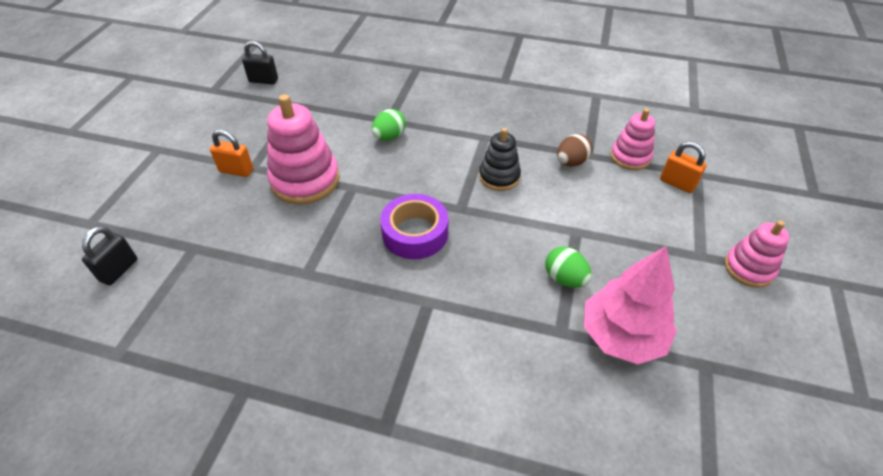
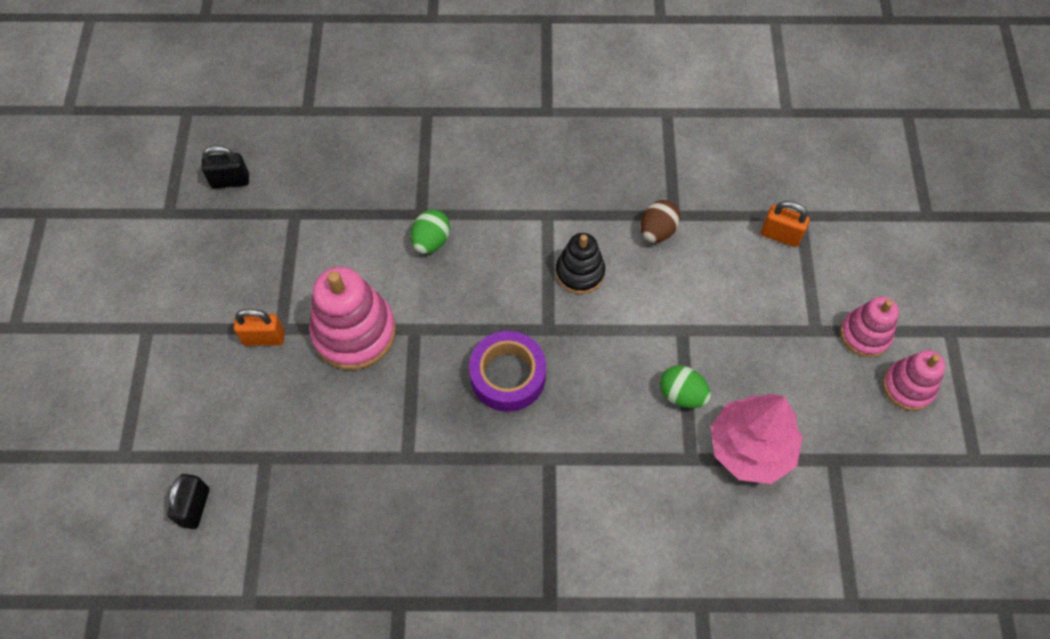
camera: 15 degrees left, 15 degrees up
(630, 157) = (723, 207): pink stacking toy -> pink stacking toy (908, 386)

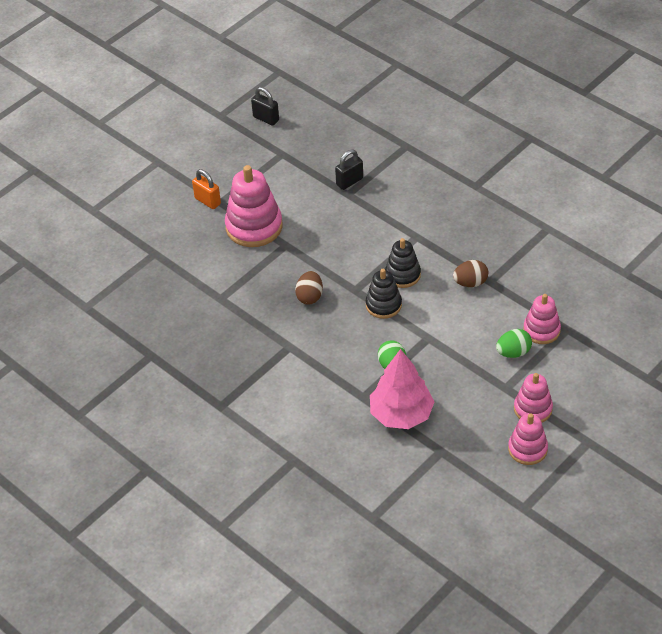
camera: 45 degrees right, 15 degrees down
(195, 507) = (102, 252): black padlock -> black padlock (349, 181)
(431, 241) = (339, 210): green egg -> green egg (513, 352)
(508, 376) = (310, 296): purple tape -> brown egg
(597, 325) = (383, 305): none -> black stacking toy
(780, 235) = (541, 330): orange padlock -> pink stacking toy

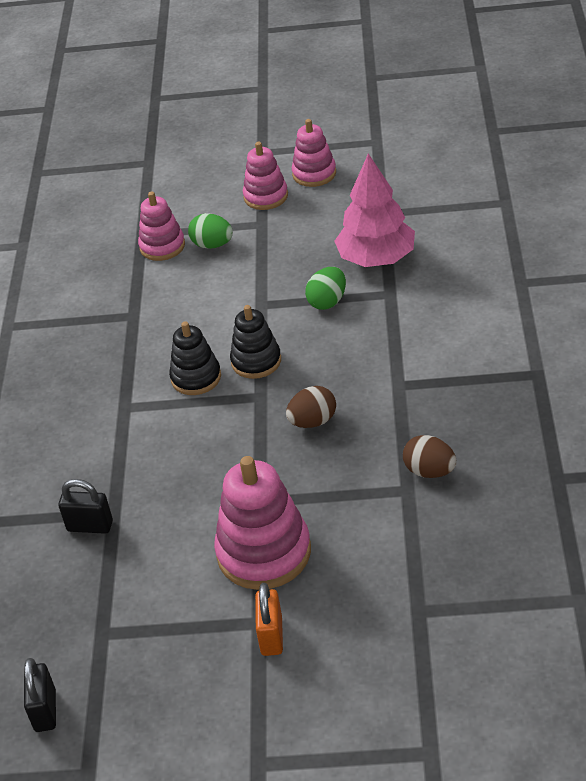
camera: 130 degrees left, 5 degrees down
(470, 283) = (151, 325): brown egg -> brown egg (429, 471)

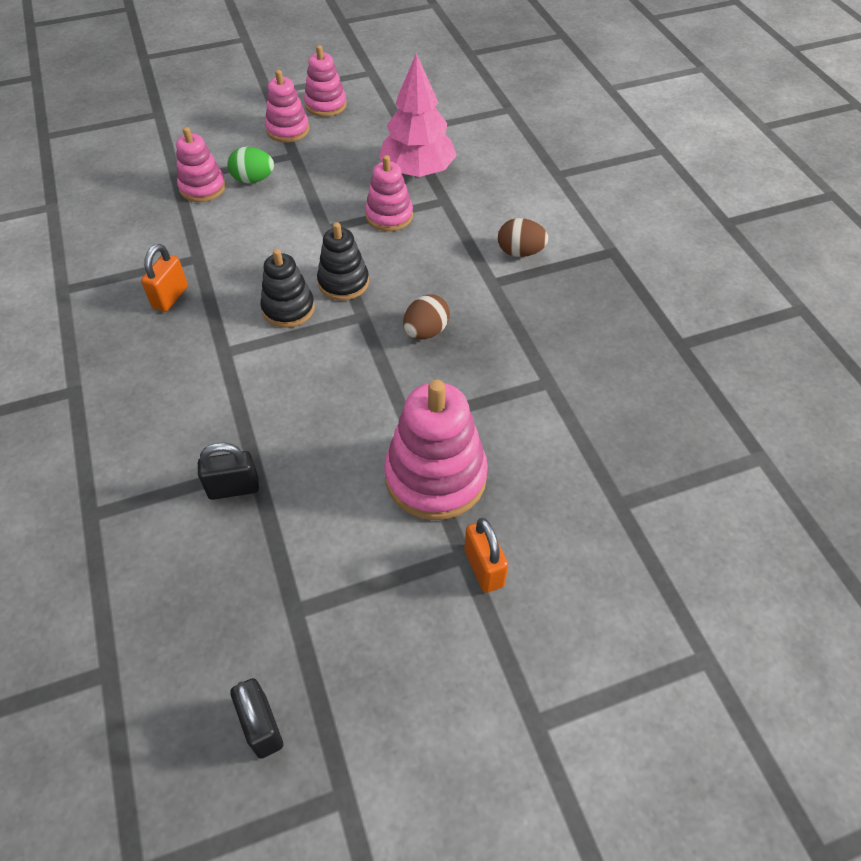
camera: 25 degrees left, 10 degrees up
(96, 349) = (170, 297): none -> orange padlock
(327, 301) = (389, 216): green egg -> pink stacking toy
(429, 471) = (561, 359): brown egg -> brown egg (520, 252)

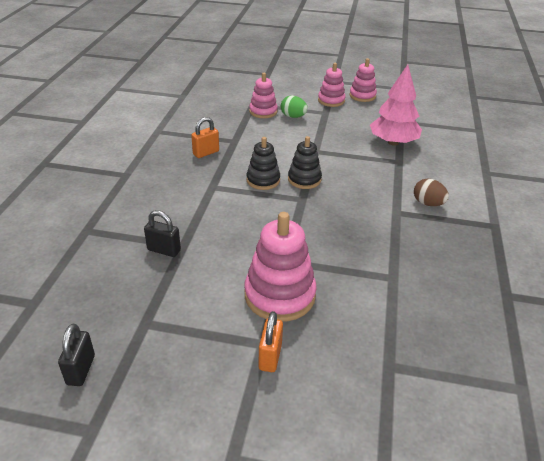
camera: 30 degrees right, 15 degrees down
(389, 216) = (357, 158): pink stacking toy -> none
(426, 331) = (334, 221): brown egg -> none

